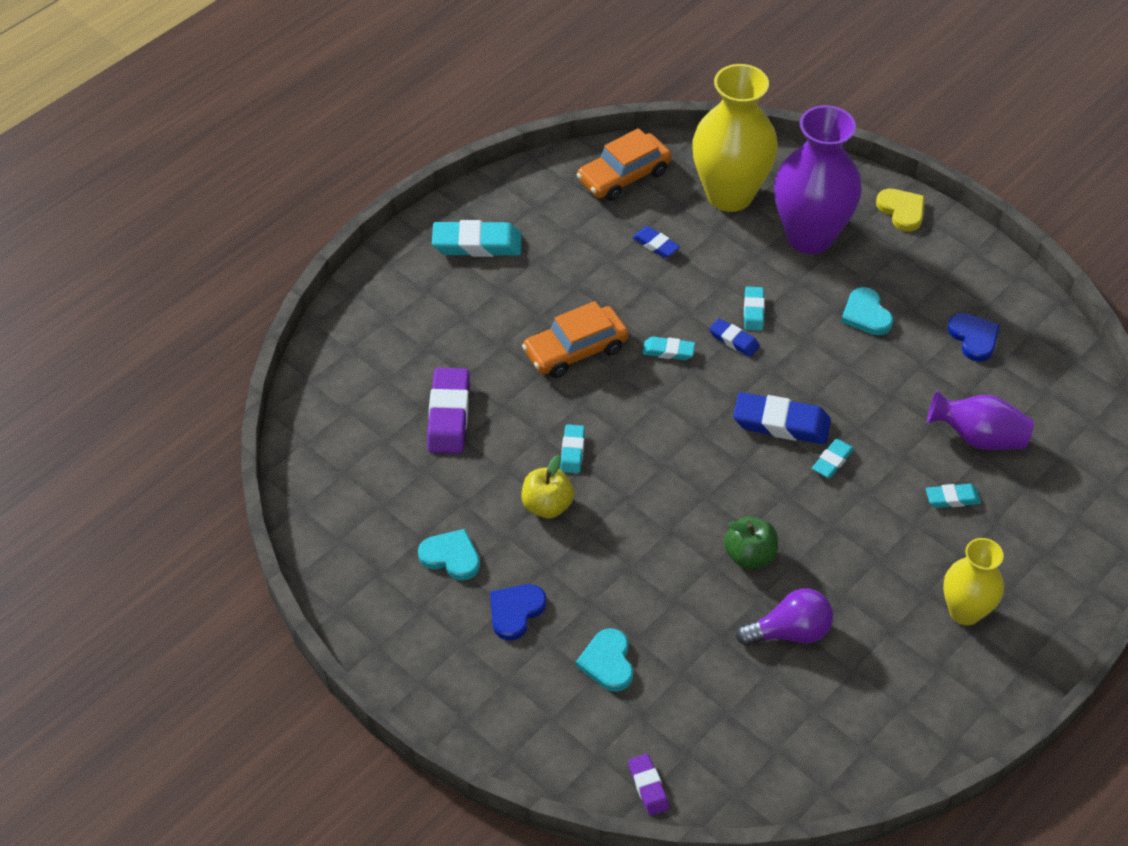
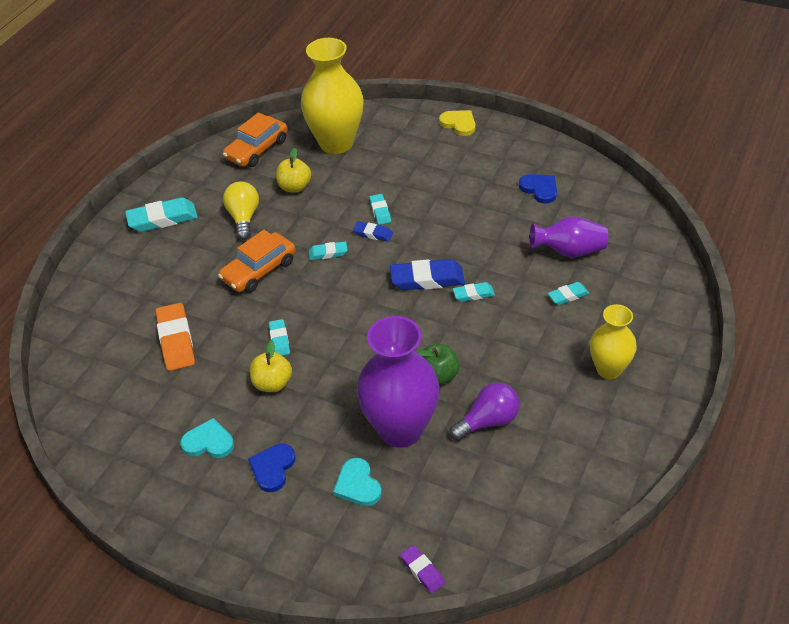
camera: 15 degrees left, 5 degrees down
(449, 415) = (176, 340): purple eraser -> orange eraser
(578, 271) = (244, 218): none -> yellow light bulb
(655, 245) = (294, 187): blue eraser -> yellow apple
(810, 236) = (402, 155): purple vase -> purple vase (400, 429)
(832, 461) = (473, 294): turquoise eraser -> turquoise eraser turned 60 degrees clockwise
(866, 314) = (460, 193): turquoise heart -> none

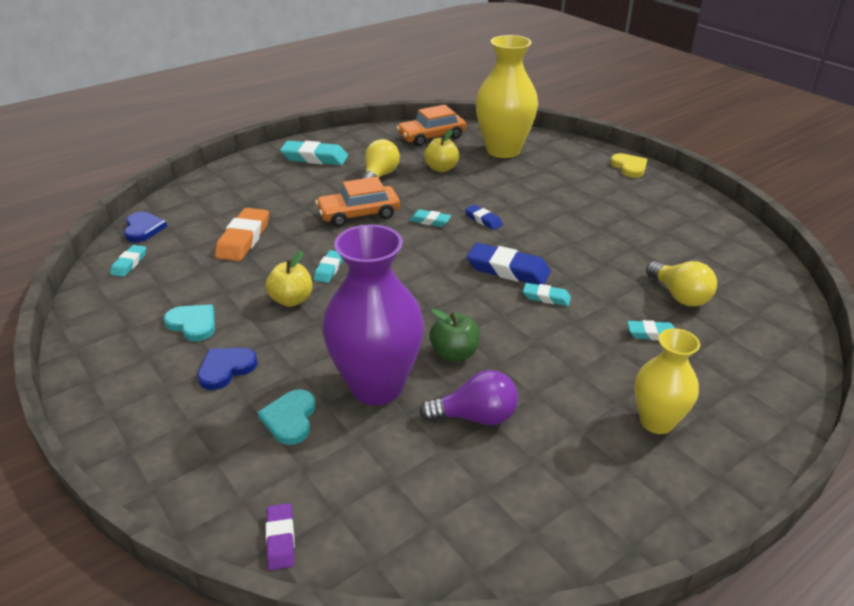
camera: 25 degrees right, 10 degrees down
(380, 211) = (503, 206): turquoise eraser -> turquoise eraser (129, 263)
(539, 189) = (680, 236): blue heart -> blue heart (143, 229)
(569, 251) = (679, 296): purple vase -> yellow light bulb

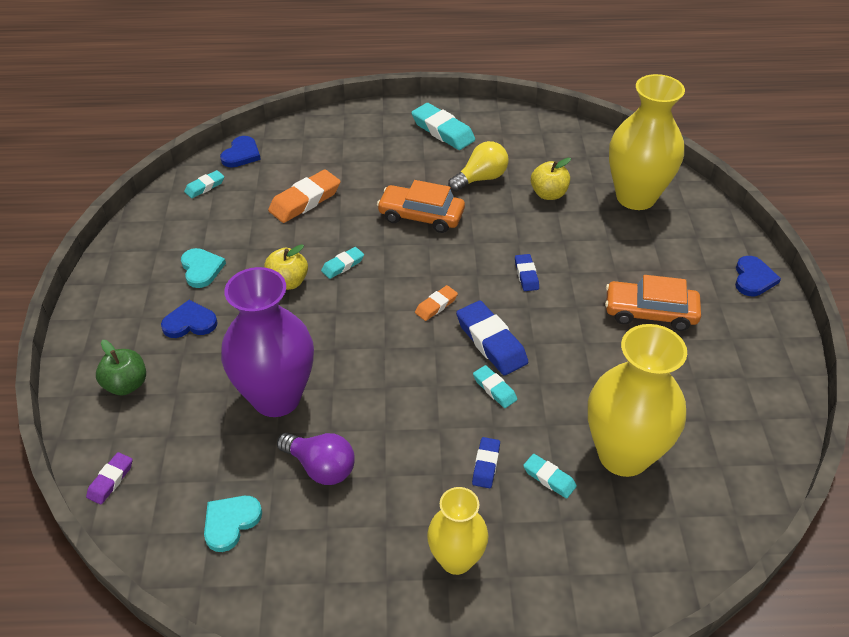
camera: 35 degrees right, 10 degrees up
(290, 419) = (194, 391): turquoise heart -> turquoise heart (230, 522)
(430, 221) = (476, 253): turquoise eraser -> none
(431, 137) = (579, 148): orange car -> orange car (650, 312)
(438, 265) = (436, 305): none -> orange eraser
(454, 353) = (361, 401): green apple -> green apple (126, 385)
(599, 348) = (486, 465): none -> blue eraser
(629, 167) = (753, 278): yellow heart -> blue heart
(679, 296) = (623, 455): yellow light bulb -> yellow vase

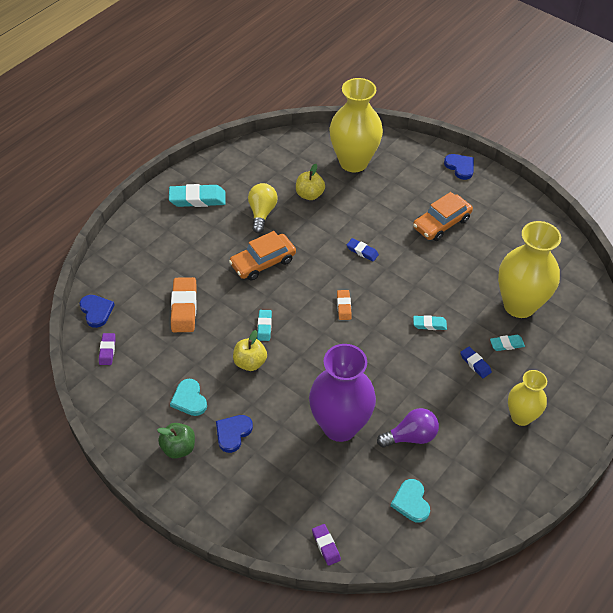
camera: 50 degrees left, 5 degrees up
(126, 385) = (254, 496): green apple -> green apple (178, 448)
(201, 269) = (189, 399): turquoise heart -> turquoise heart turned 135 degrees counterclockwise
(205, 187) = (107, 350): turquoise eraser -> purple eraser
(491, 342) = (395, 302): blue eraser -> none

